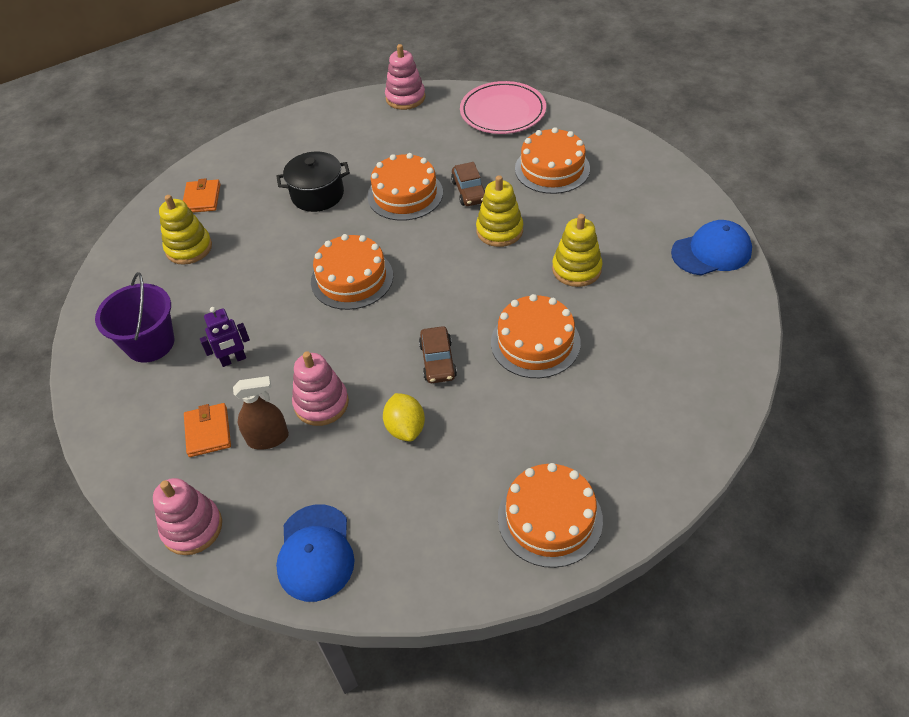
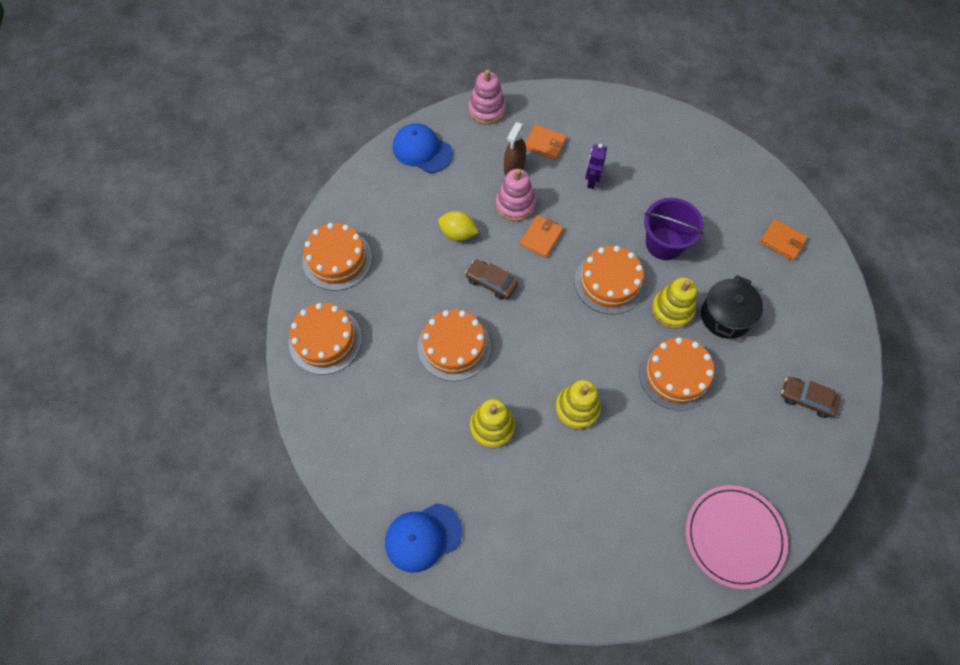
camera: 125 degrees right, 15 degrees up
(150, 343) = (644, 147): purple bucket -> purple bucket (664, 243)
(189, 248) = (726, 207): yellow stacking toy -> yellow stacking toy (672, 310)
(346, 356) = (541, 237): none -> orange wallet
(405, 98) = (821, 470): pink stacking toy -> none
(469, 191) = (641, 422): brown car -> brown car (806, 399)
(552, 168) = (618, 508): orange cake -> orange cake (325, 340)
(711, 252) = (423, 537): blue cap -> blue cap turned 45 degrees clockwise

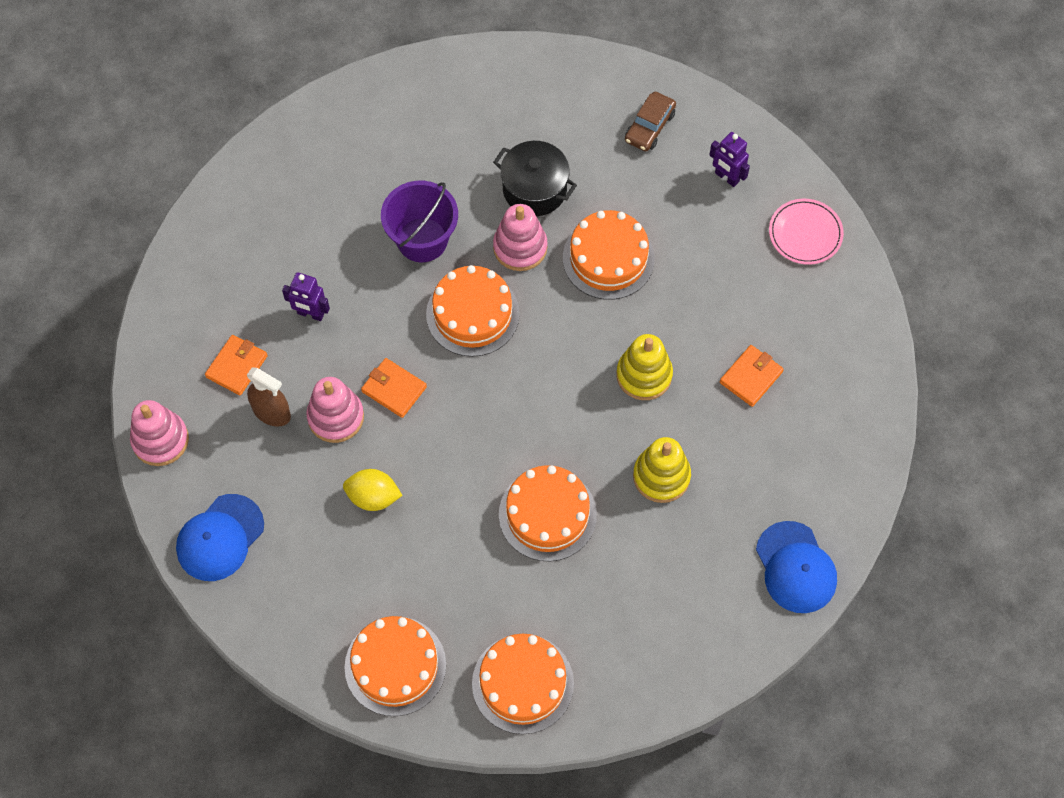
camera: 85 degrees left, 0 degrees up
(458, 233) = (373, 497): yellow lemon -> yellow lemon turned 75 degrees clockwise
(491, 282) = (456, 460): brown car -> none
(672, 310) = (520, 247): yellow stacking toy -> pink stacking toy
(734, 536) = (805, 233): pink plate -> pink plate, size x0.66
(774, 465) = (726, 177): none -> purple robot
(782, 241) = (436, 105): orange wallet -> orange wallet (751, 377)

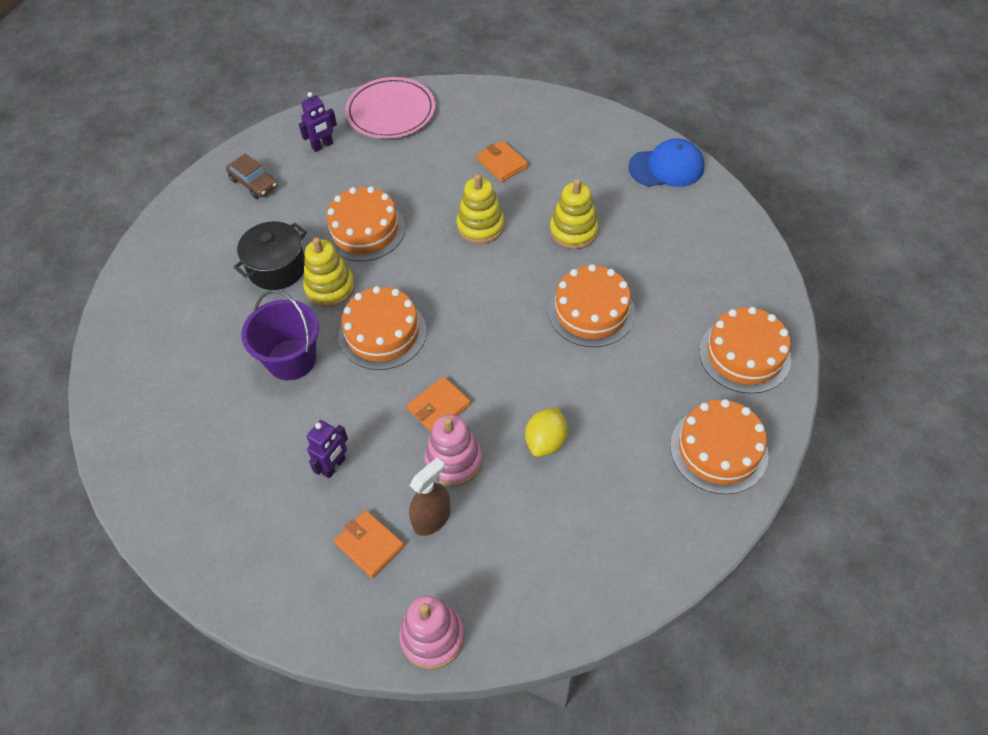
camera: 75 degrees left, 10 degrees down
(220, 538) = (560, 590): blue cap -> none
(520, 247) = (330, 288): pink stacking toy -> yellow stacking toy
(805, 233) = (391, 112): pink plate -> pink plate, size x1.52

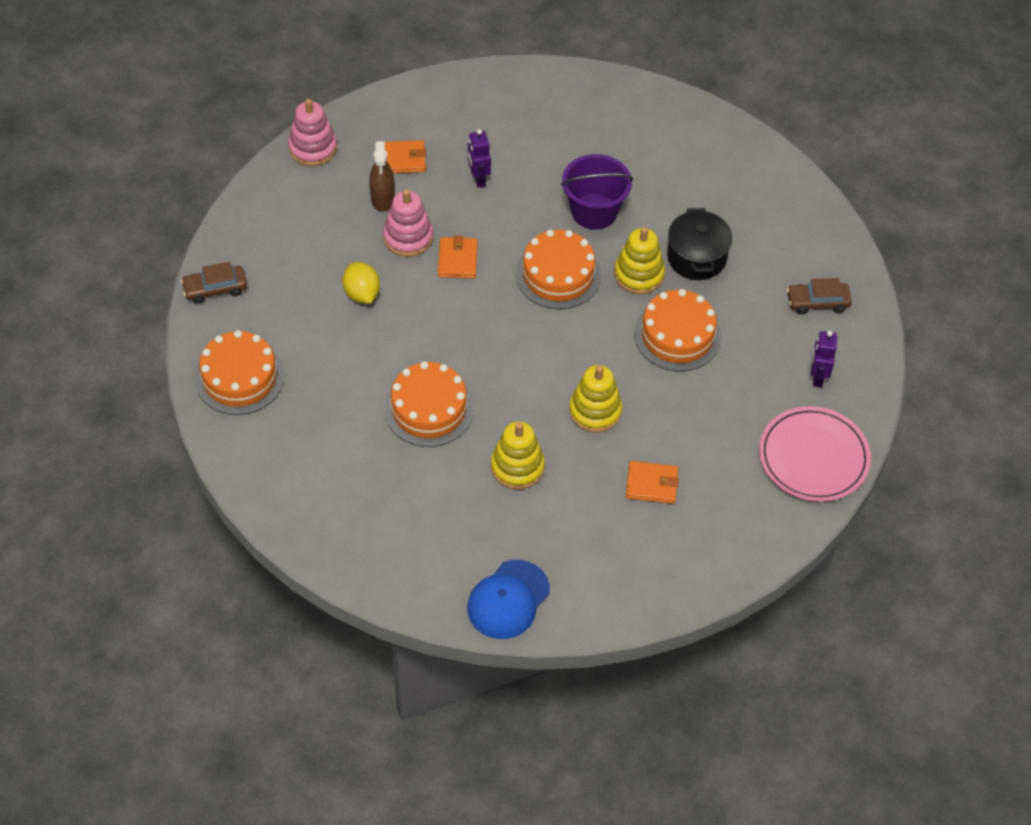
camera: 130 degrees right, 0 degrees up
(669, 555) = (215, 289): none -> brown car
(744, 355) = (280, 464): orange cake -> none

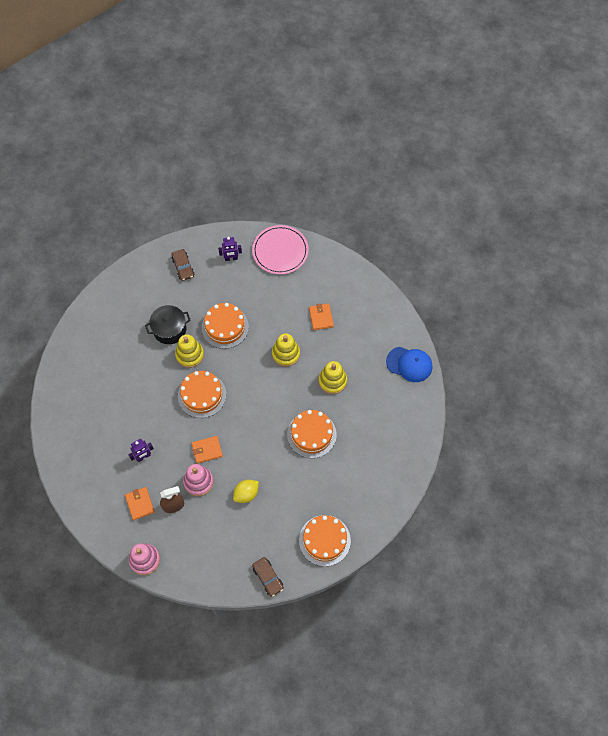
camera: 105 degrees left, 10 degrees up
(594, 211) = (151, 388): purple bucket -> none

